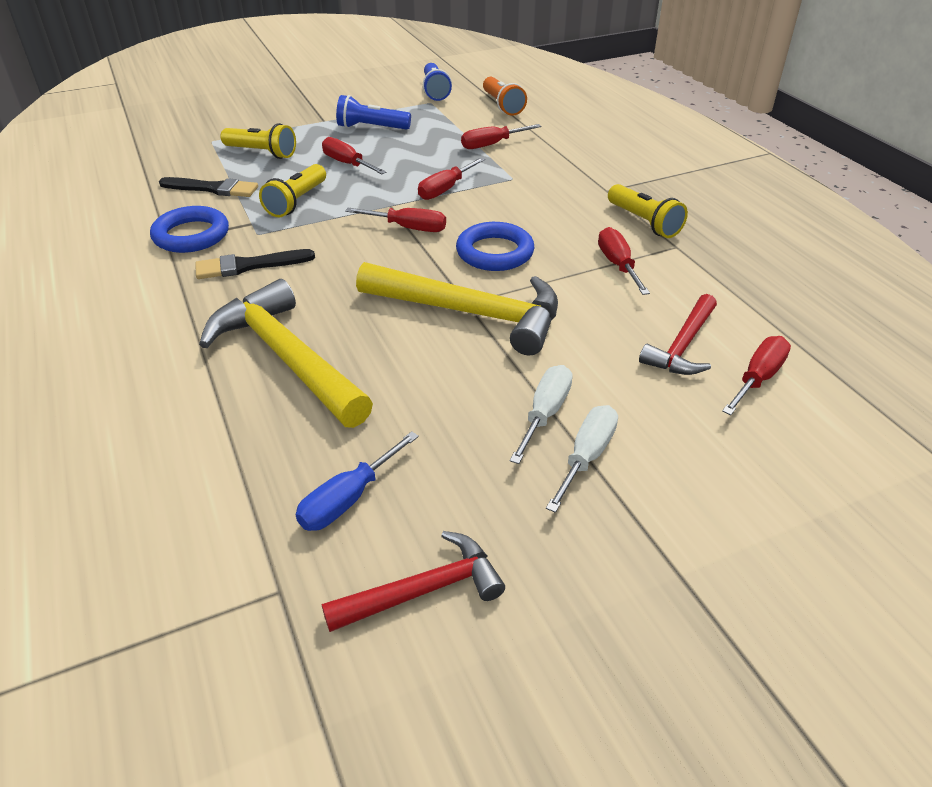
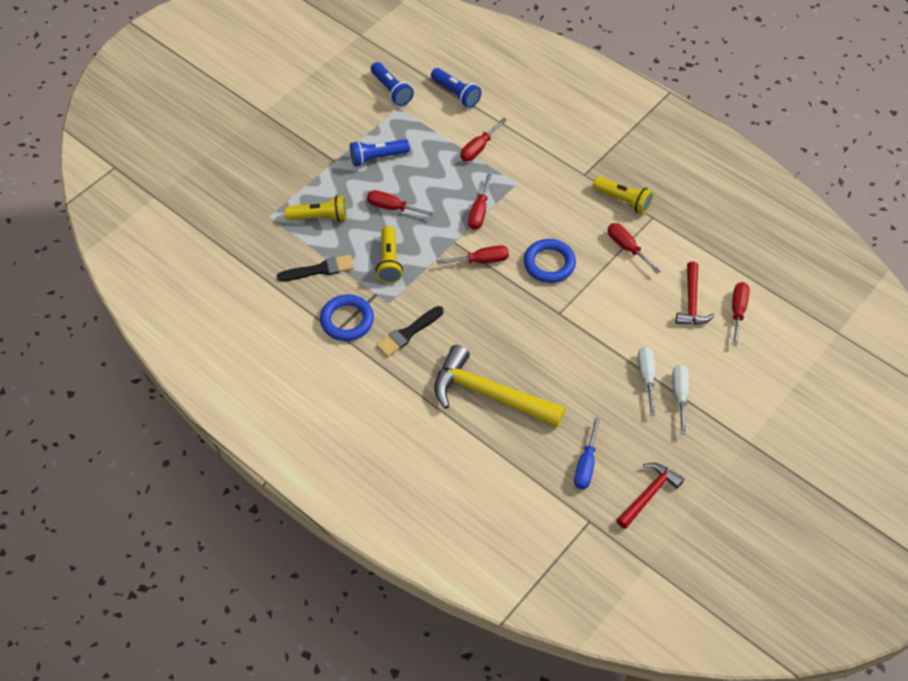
camera: 25 degrees left, 15 degrees up
(470, 313) = (567, 321): yellow hammer -> none
(502, 106) = (456, 94): orange flashlight -> blue flashlight

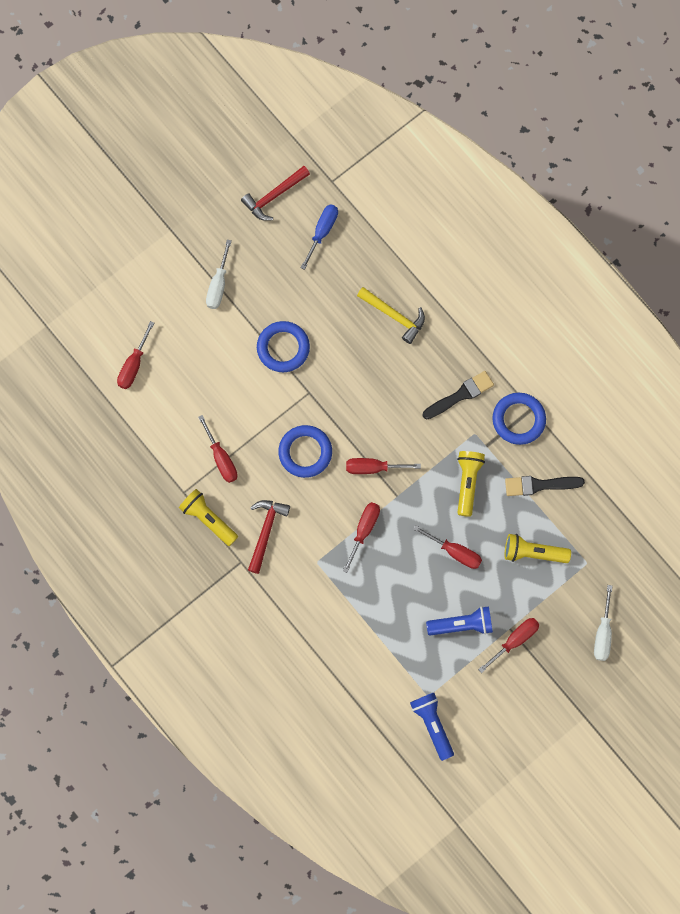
camera: 170 degrees left, 20 degrees up
(456, 94) = (358, 705): blue flashlight -> none
(478, 148) = (348, 618): red screwdriver -> red screwdriver (515, 640)
(489, 394) = (394, 316): yellow hammer -> yellow hammer, size x0.58
(595, 348) = (283, 348): none -> blue ring
(646, 377) = (243, 309): white screwdriver -> white screwdriver (602, 633)
(691, 302) = (175, 383): red hammer -> red hammer (265, 531)

